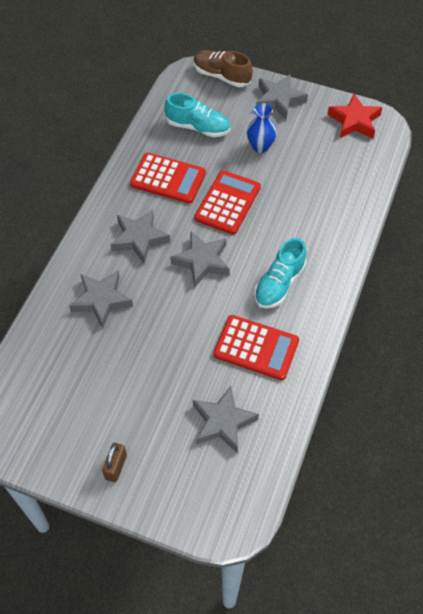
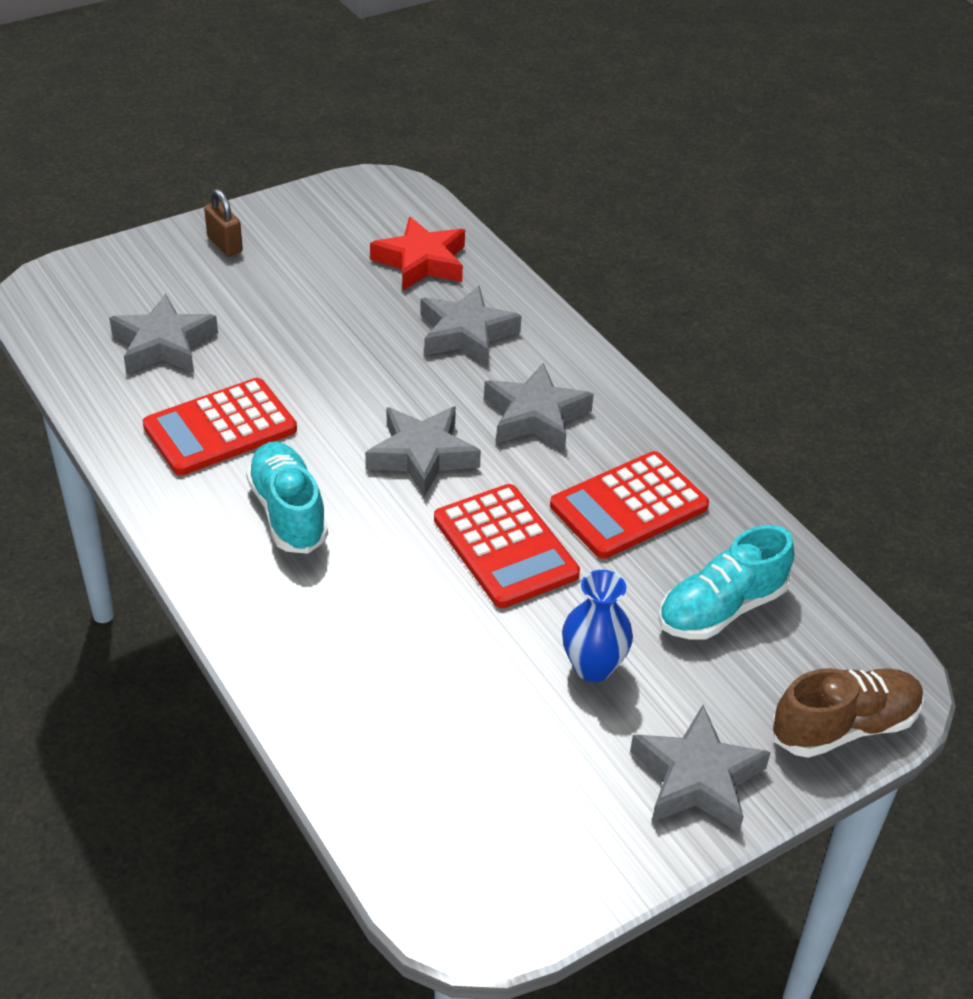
camera: 125 degrees right, 15 degrees down
(354, 121) = (524, 868): red star -> red star (421, 262)

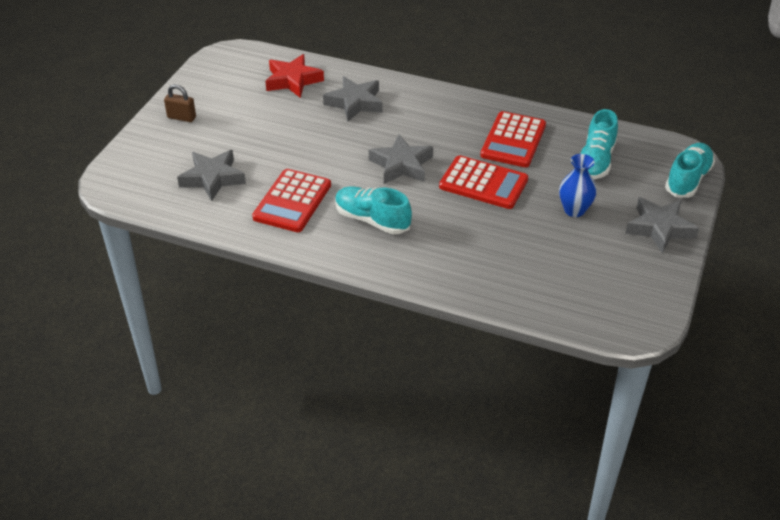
camera: 35 degrees left, 0 degrees up
(535, 416) = (430, 123): grey star -> none
(844, 727) = (688, 180): brown shoe -> turquoise shoe

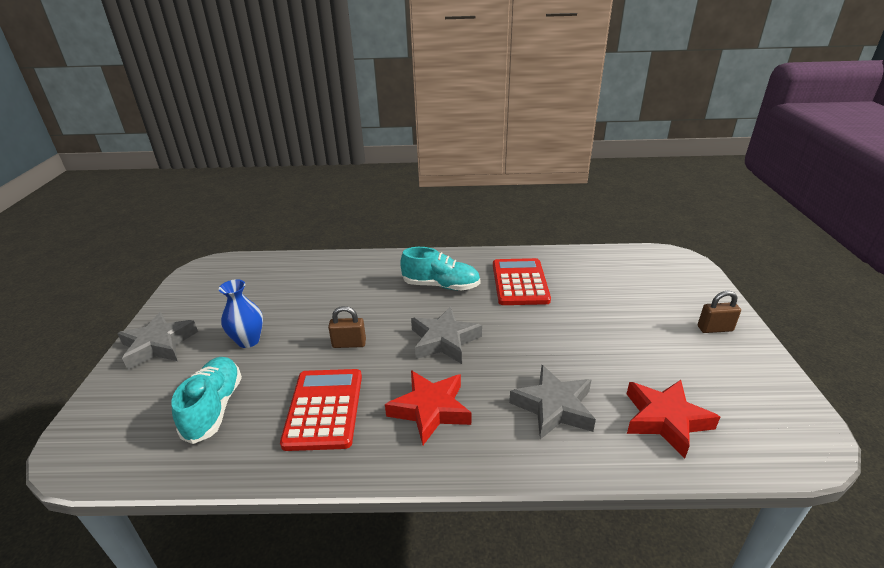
camera: 160 degrees right, 10 degrees down
(212, 178) = (606, 282): grey star -> none
(438, 121) = (430, 410): none -> red star
(483, 183) = (349, 344): red calculator -> brown padlock
(688, 180) = (95, 414): turquoise shoe -> none

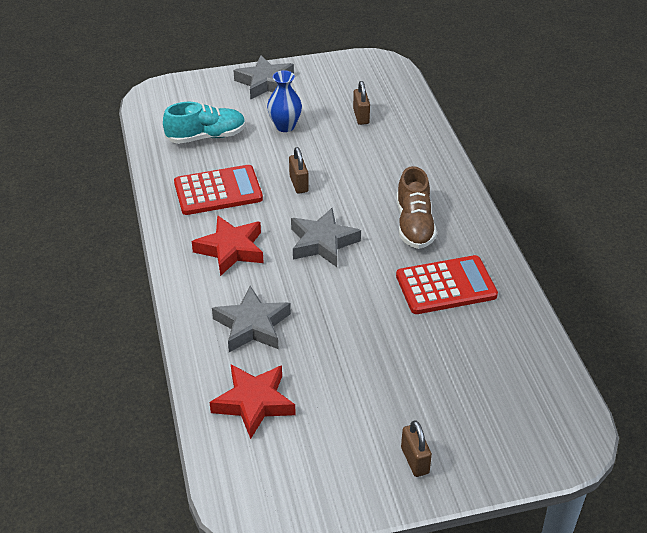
camera: 75 degrees right, 10 degrees up
(274, 290) = (361, 116): none -> brown padlock
(441, 285) = (414, 225): turquoise shoe -> brown shoe

